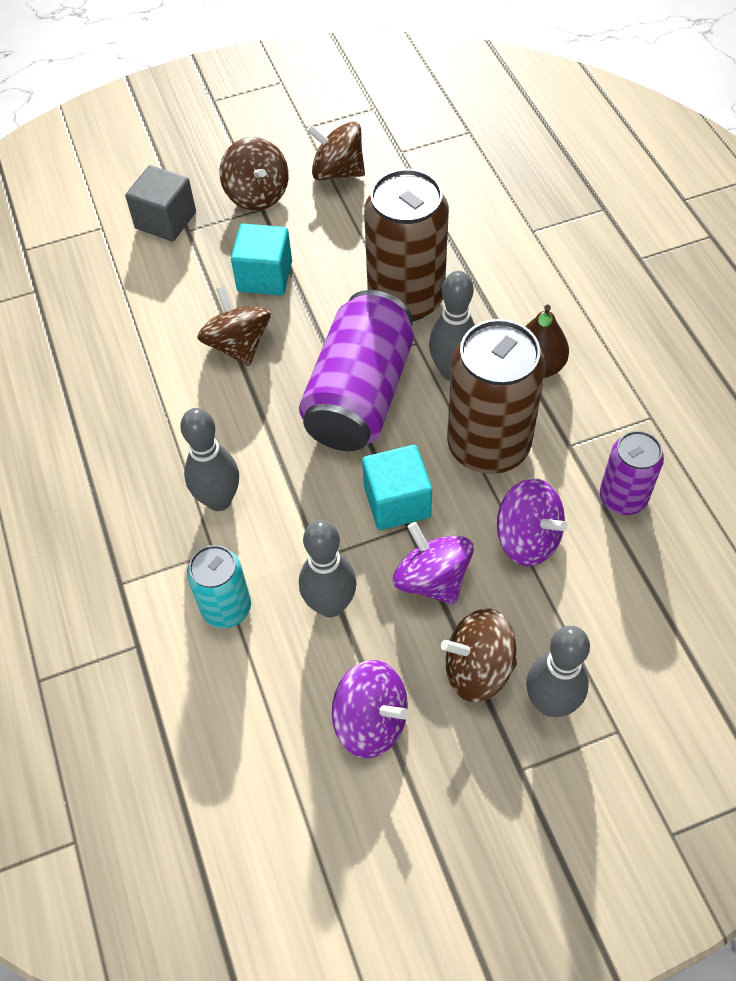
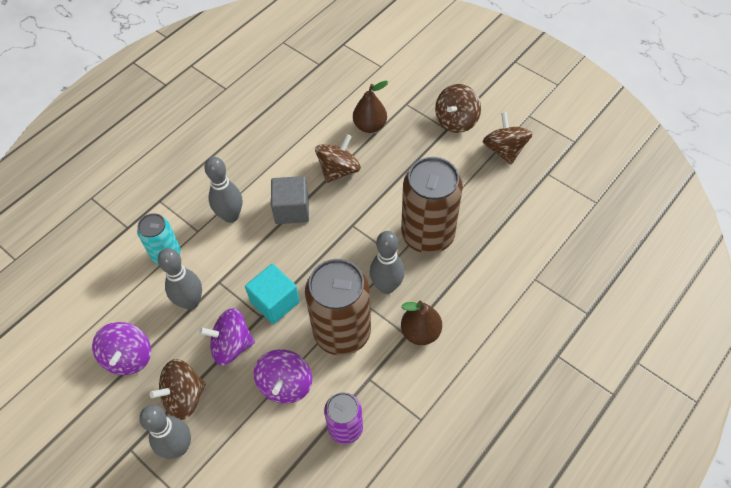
camera: 60 degrees right, 0 degrees up
(166, 220) = (405, 90): grey cube -> grey cube (292, 209)
(192, 282) = (370, 126): none -> brown pear
(265, 276) = (396, 156): turquoise cube -> none
(359, 395) = (339, 246): purple can -> none
(432, 579) = (231, 345): purple spinning top -> purple spinning top turned 120 degrees counterclockwise
(478, 668) = (184, 397): brown spinning top -> brown spinning top turned 90 degrees counterclockwise

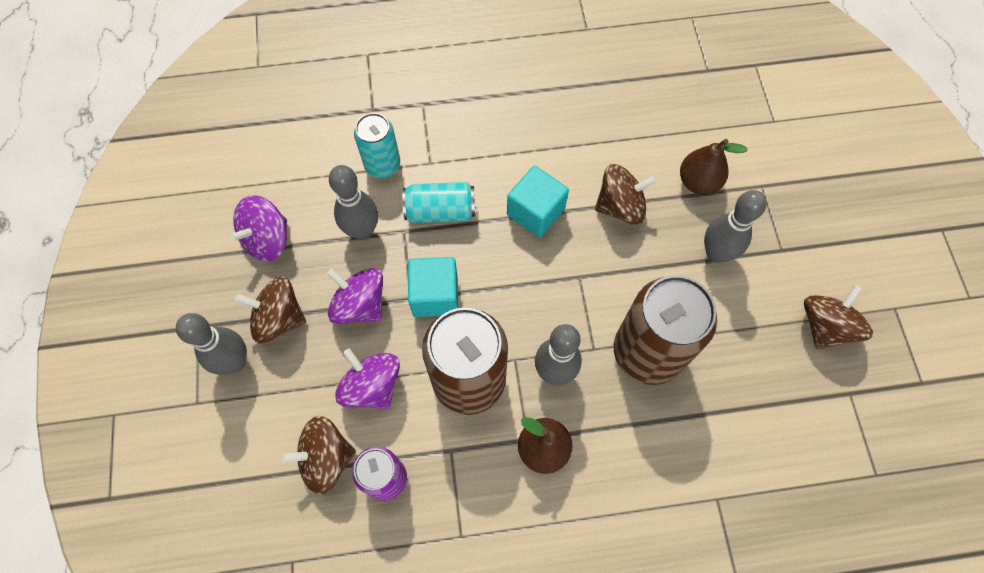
camera: 40 degrees right, 10 degrees up
(231, 216) = (472, 172): grey bowling pin -> grey bowling pin (716, 253)
(231, 253) = (440, 211): none -> turquoise can
(285, 384) = (372, 386): purple spinning top -> purple spinning top turned 90 degrees clockwise
(292, 209) = (535, 212): grey cube -> turquoise cube
(456, 121) = (801, 249): brown spinning top -> brown spinning top (326, 458)

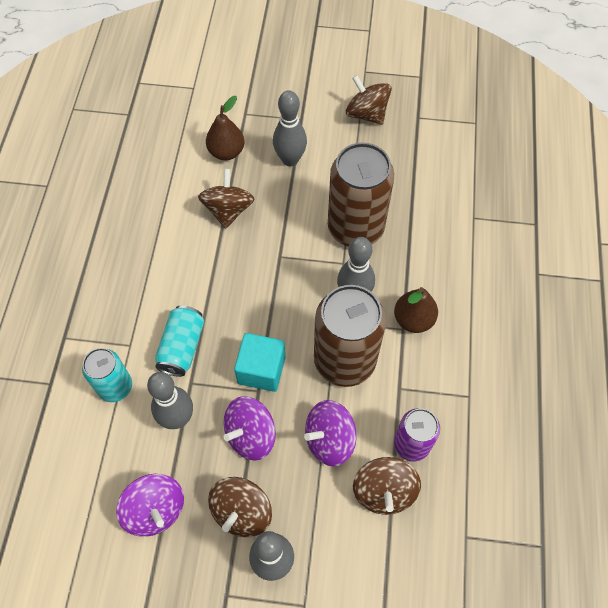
camera: 75 degrees left, 5 degrees down
(535, 212) = (210, 272): turquoise cube -> none

